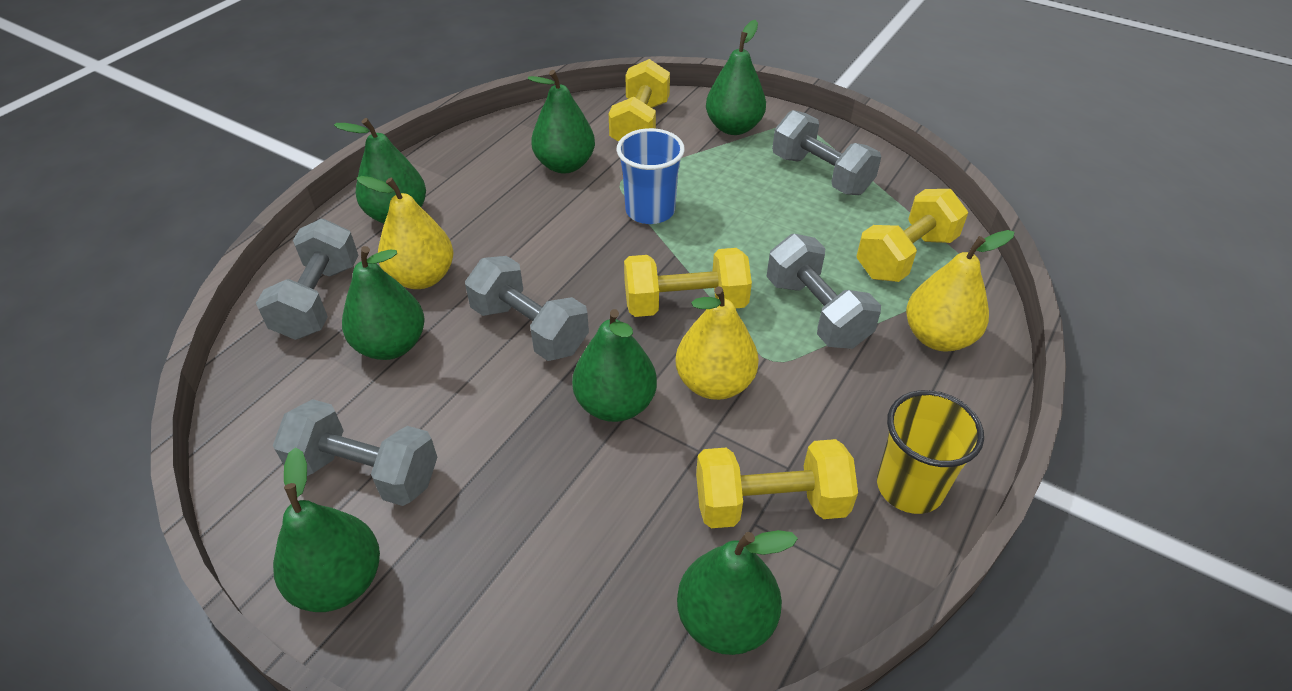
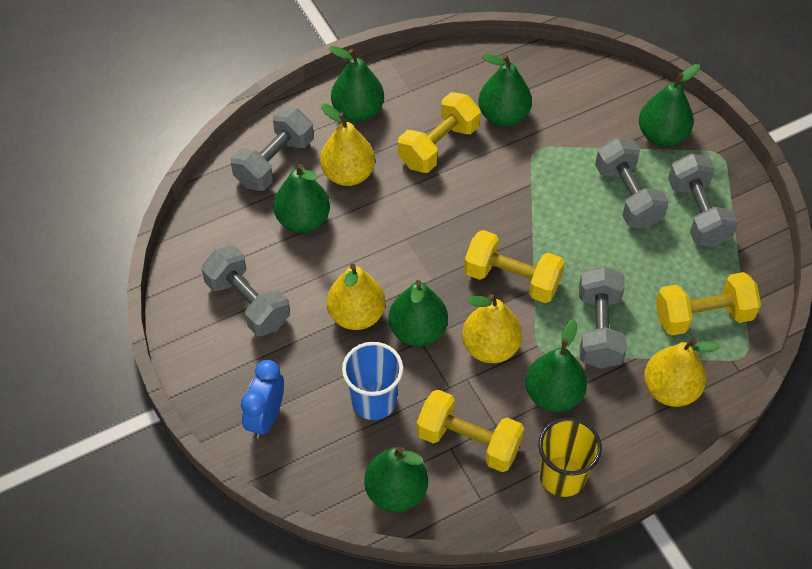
camera: 30 degrees right, 10 degrees up
(339, 581) = (205, 362): green pear -> green pear (553, 394)
(475, 614) = (266, 417): none -> blue clock
(525, 421) = (356, 315): none -> yellow pear
(529, 329) = (396, 249): grey dumbbell -> grey dumbbell (628, 196)
(640, 125) = (587, 100): yellow dumbbell -> yellow dumbbell (438, 146)
(650, 211) = (540, 188): blue cup -> blue cup (374, 401)

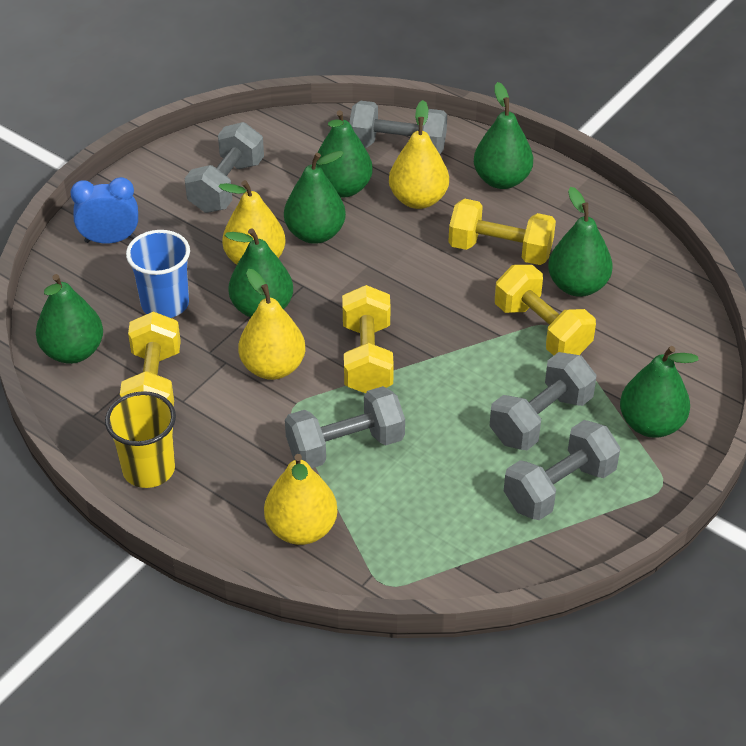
camera: 65 degrees right, 10 degrees down
(553, 394) = (242, 433): green pear -> green pear (315, 233)
(703, 316) = (416, 531): yellow dumbbell -> yellow dumbbell (542, 329)

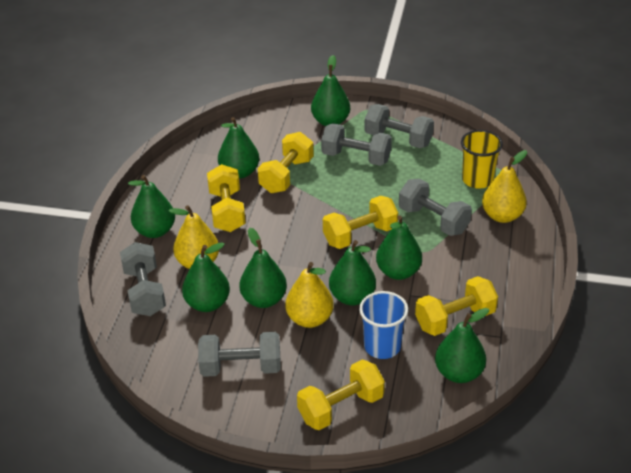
camera: 115 degrees left, 5 degrees down
(110, 240) = (341, 408): blue clock -> yellow dumbbell
(148, 469) = (517, 292): yellow cup -> yellow cup (477, 180)
(273, 367) = (398, 272): yellow pear -> green pear

